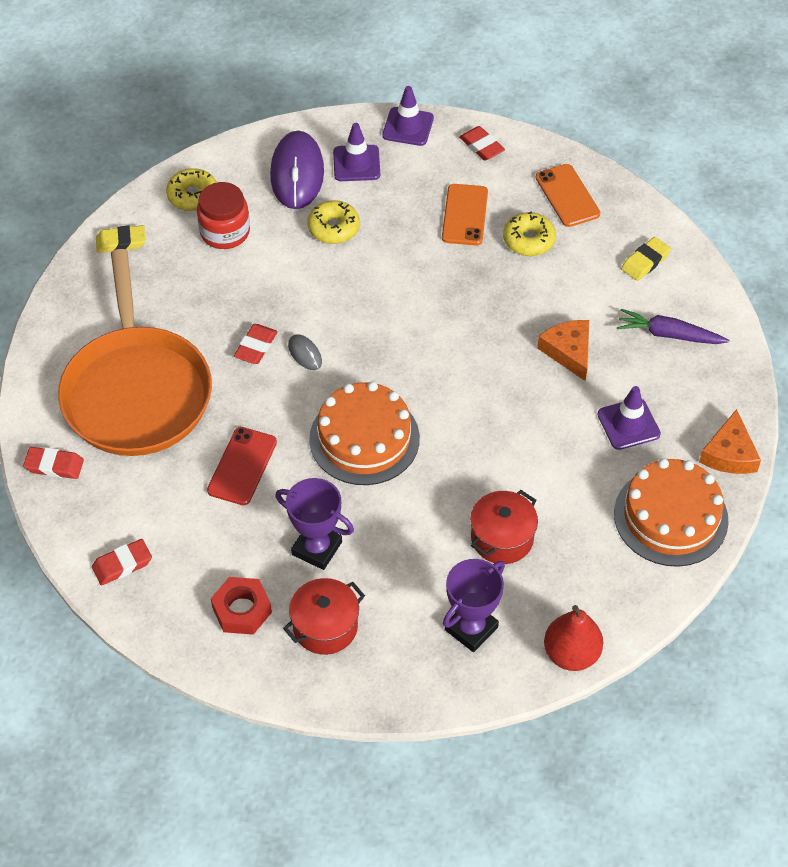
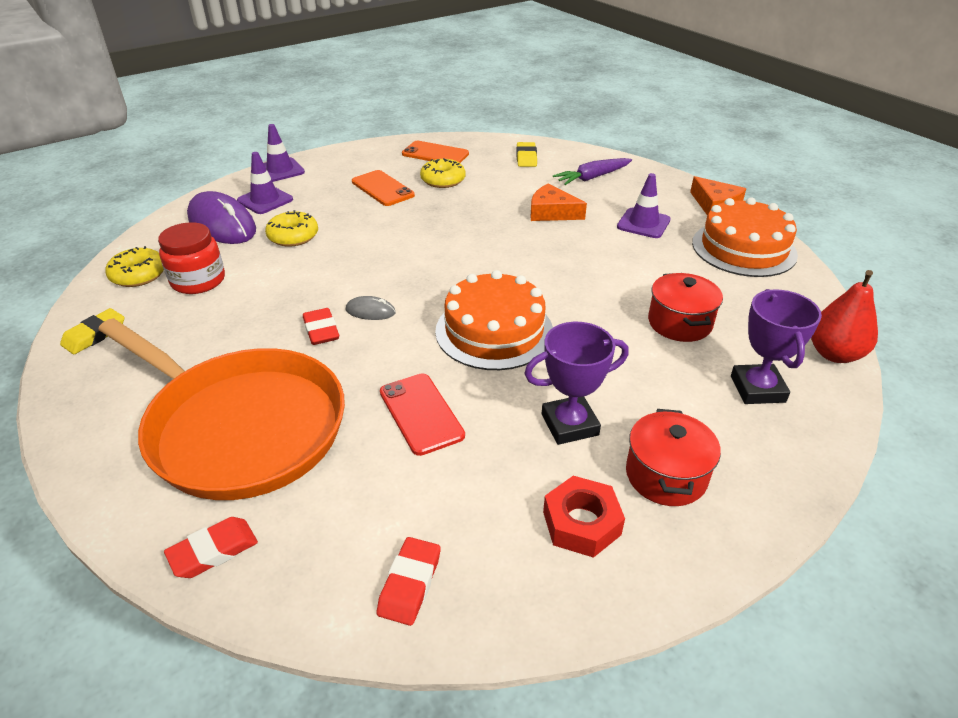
camera: 45 degrees left, 15 degrees down
(481, 146) = (346, 158): red eraser -> none

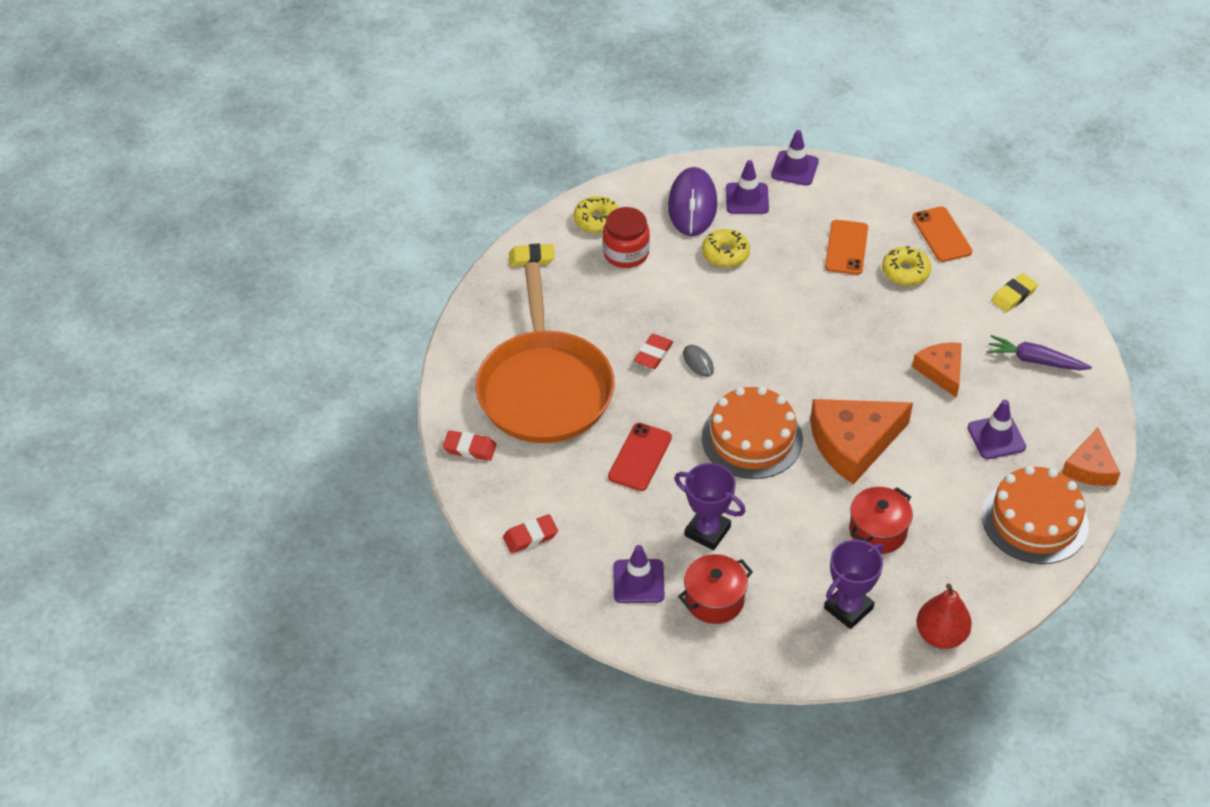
camera: 50 degrees right, 10 degrees up
(569, 284) = (853, 443): none -> orange cheese
(581, 523) = (638, 581): red nut -> purple traffic cone

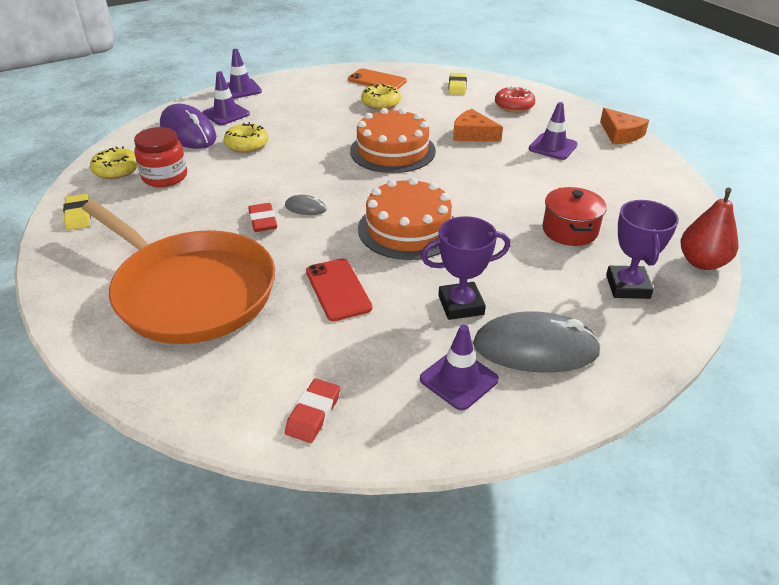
camera: 45 degrees left, 10 degrees down
(469, 448) = (162, 380): red eraser -> none
(531, 258) = (78, 215): yellow eraser -> yellow eraser turned 60 degrees counterclockwise
(714, 600) = (535, 348): red pot -> grey mouse
(846, 247) = (327, 108): orange phone -> none
(853, 443) = (478, 194): orange cheese -> none
(1034, 520) = (639, 172): orange cake -> orange cake (392, 151)
(1035, 360) = (514, 106): purple carrot -> red donut

